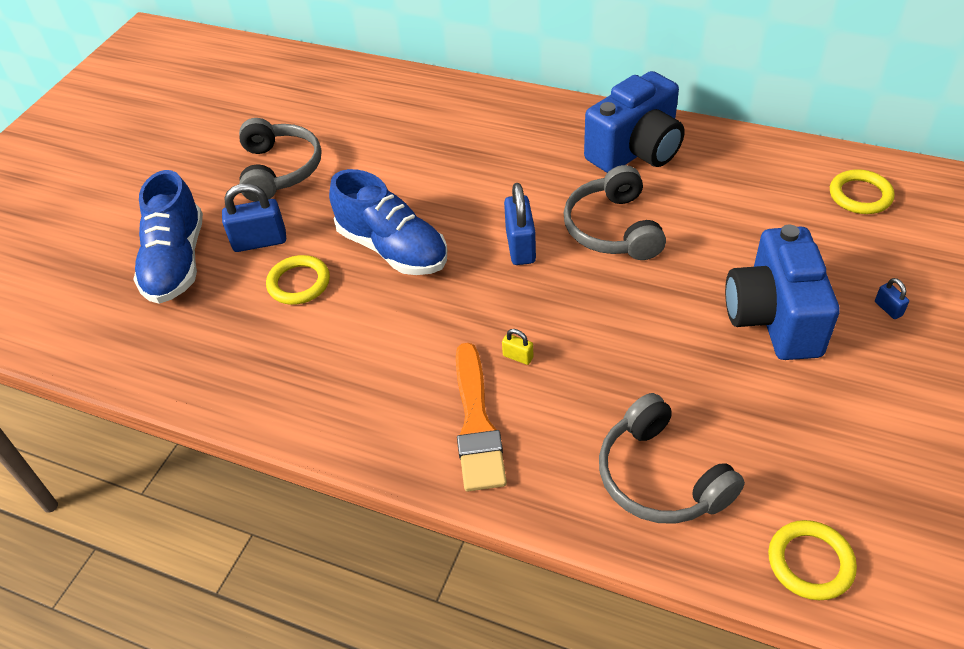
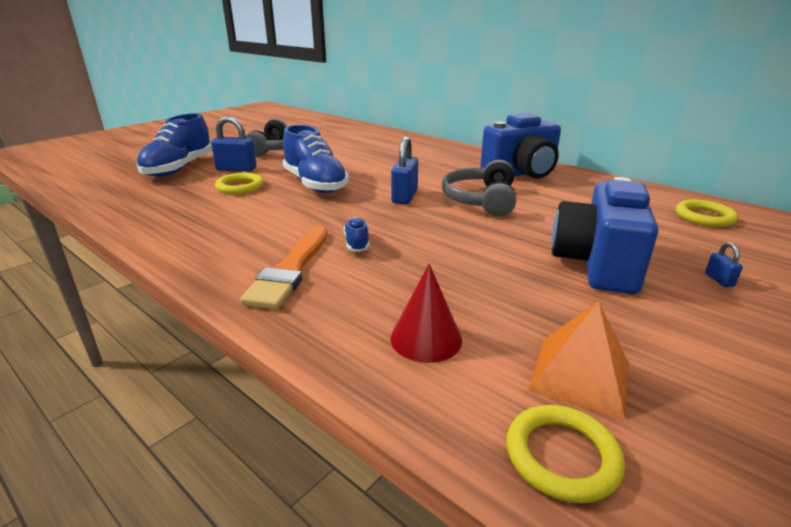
camera: 15 degrees right, 20 degrees down
(518, 356) = (357, 243): yellow padlock -> blue shoe
(660, 477) = (426, 338): grey headphones -> red cone
(800, 478) = (579, 375): none -> orange pyramid

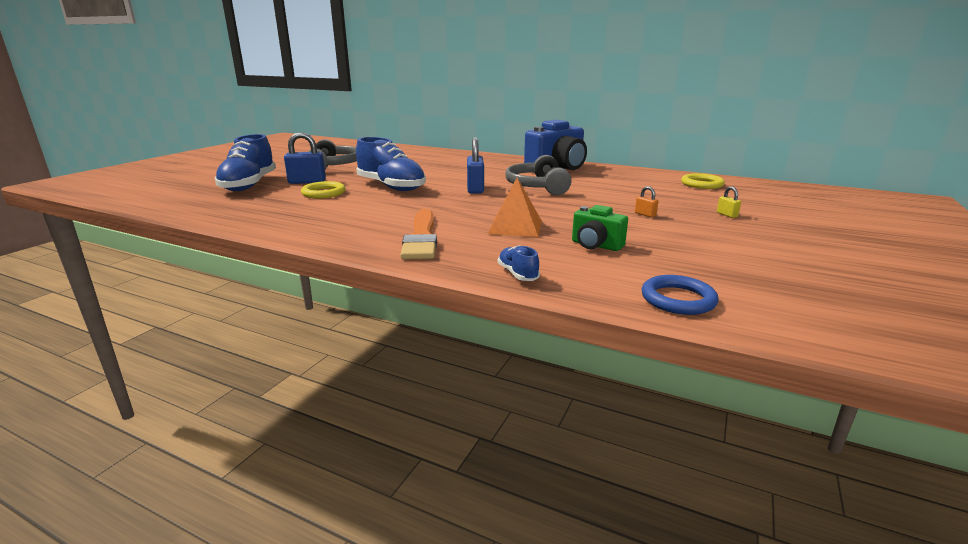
camera: 15 degrees left, 5 degrees down
(357, 243) = (461, 218): blue shoe -> blue shoe (518, 274)
(426, 338) = (555, 261): red cone -> none
(497, 315) = (596, 245): none -> green camera
(562, 456) = (678, 299): yellow ring -> blue ring
(579, 375) = (667, 266): orange pyramid -> orange pyramid (515, 227)
(596, 264) = (645, 214): blue camera -> orange padlock
(719, 280) = (727, 215): blue padlock -> yellow padlock

